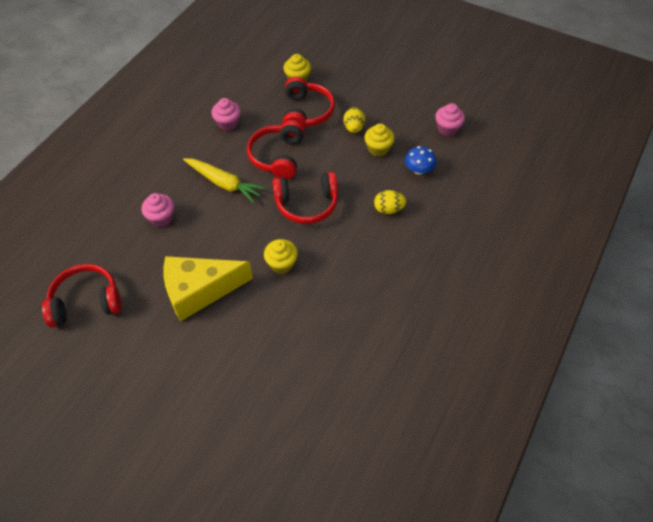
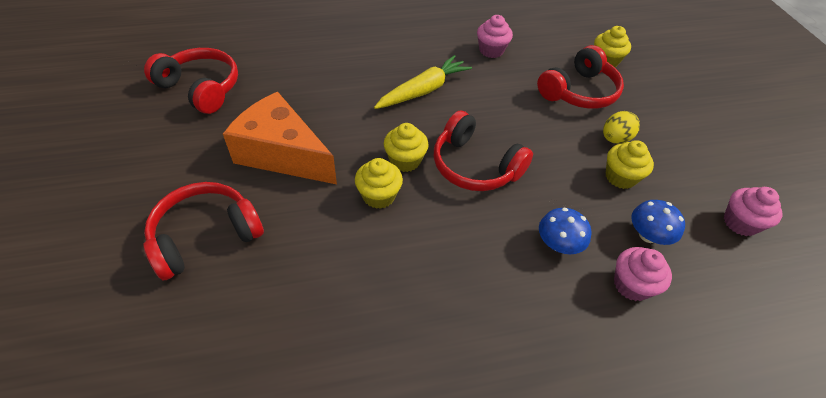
camera: 45 degrees right, 5 degrees down
(161, 218) = (338, 76): pink cupcake -> pink cupcake (631, 285)
(200, 291) = (282, 154): yellow cheese -> orange cheese
(224, 183) = (423, 90): yellow carrot -> yellow carrot turned 120 degrees counterclockwise
(269, 233) = (405, 160): none -> yellow cupcake
(278, 156) = (501, 106): red headphones -> red headphones (205, 236)
(388, 209) = (558, 244): yellow egg -> blue mushroom

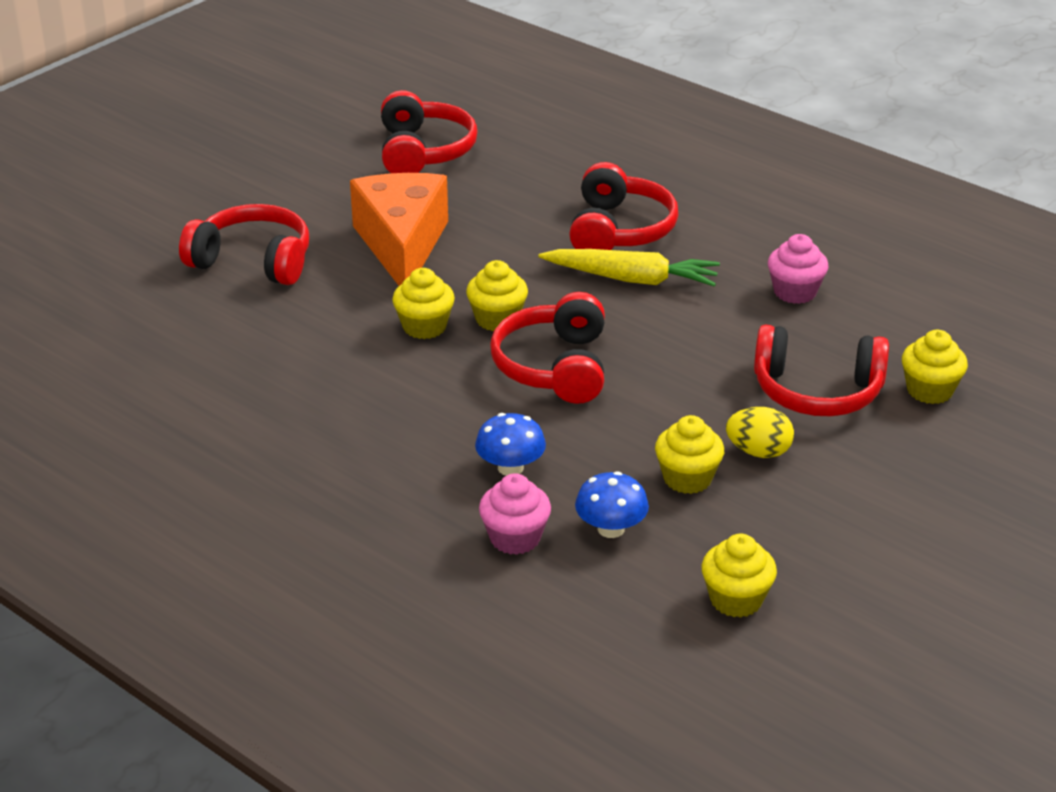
camera: 55 degrees right, 15 degrees down
(374, 68) = (619, 230): none -> red headphones
(740, 223) = (736, 599): pink cupcake -> yellow cupcake

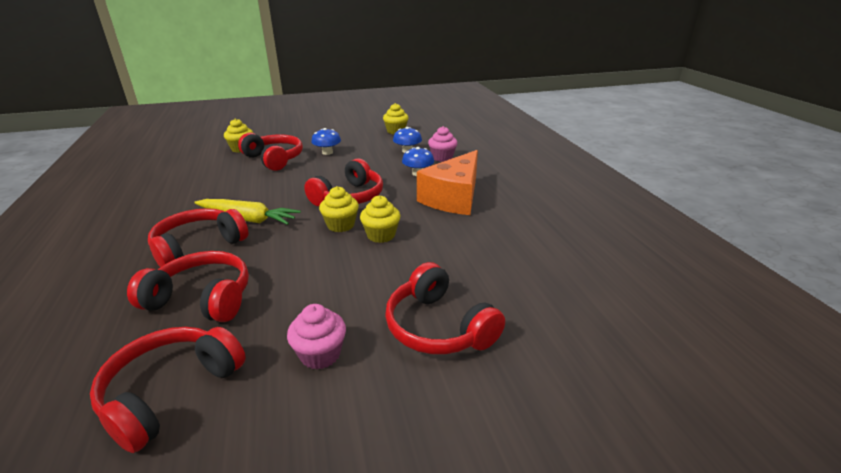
camera: 145 degrees left, 5 degrees down
(402, 245) = (324, 293): orange cheese -> orange cheese (454, 198)
(515, 198) = (202, 299): none -> red headphones
(632, 279) = (248, 219): yellow carrot -> yellow carrot turned 150 degrees clockwise
(687, 478) = (362, 154): yellow cupcake -> none
(758, 452) = (327, 152): yellow egg -> blue mushroom
(795, 292) = (202, 188): pink cupcake -> pink cupcake (320, 354)

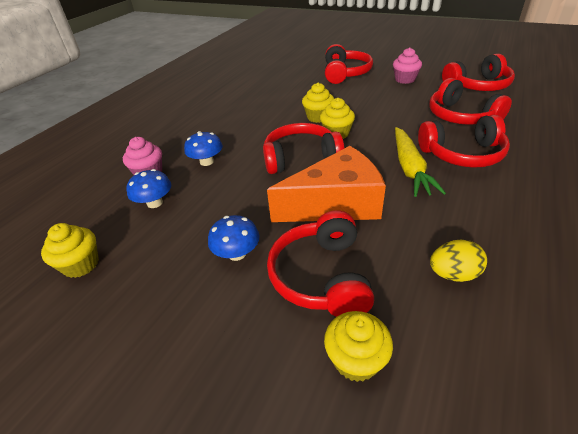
camera: 135 degrees left, 10 degrees up
(201, 178) = (453, 274): none -> yellow egg
(248, 219) = (409, 168): yellow carrot -> yellow carrot turned 150 degrees counterclockwise
(454, 198) = (228, 126): orange cheese -> orange cheese (336, 204)

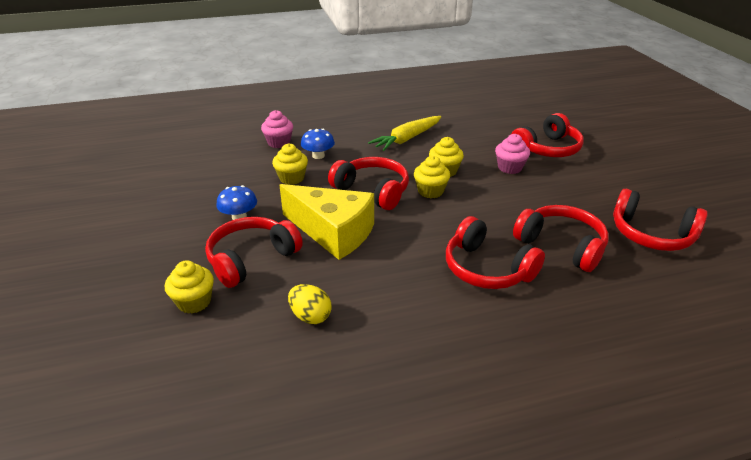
camera: 45 degrees right, 5 degrees down
(81, 264) = (178, 170): yellow cupcake -> yellow cupcake (291, 178)
(155, 203) = (253, 162): blue mushroom -> none
(336, 204) = (333, 232): orange cheese -> yellow cheese
(405, 79) = (590, 185): pink cupcake -> pink cupcake (509, 168)
(409, 168) = (425, 248): yellow carrot -> yellow carrot (407, 139)
(461, 116) = (561, 245): red headphones -> red headphones turned 120 degrees clockwise

